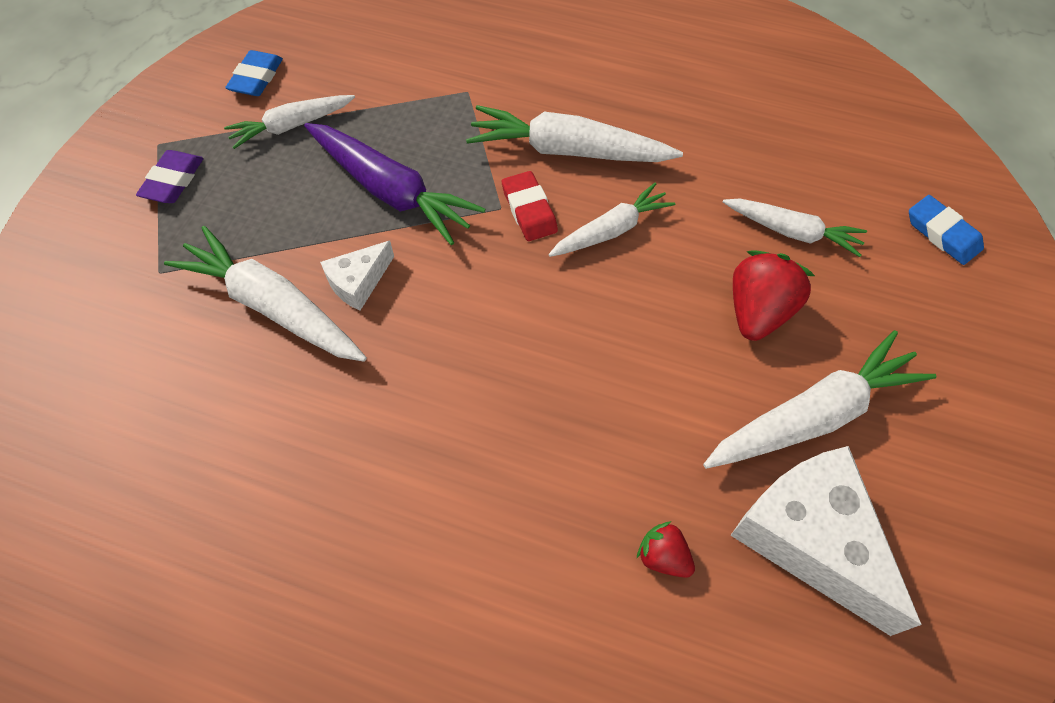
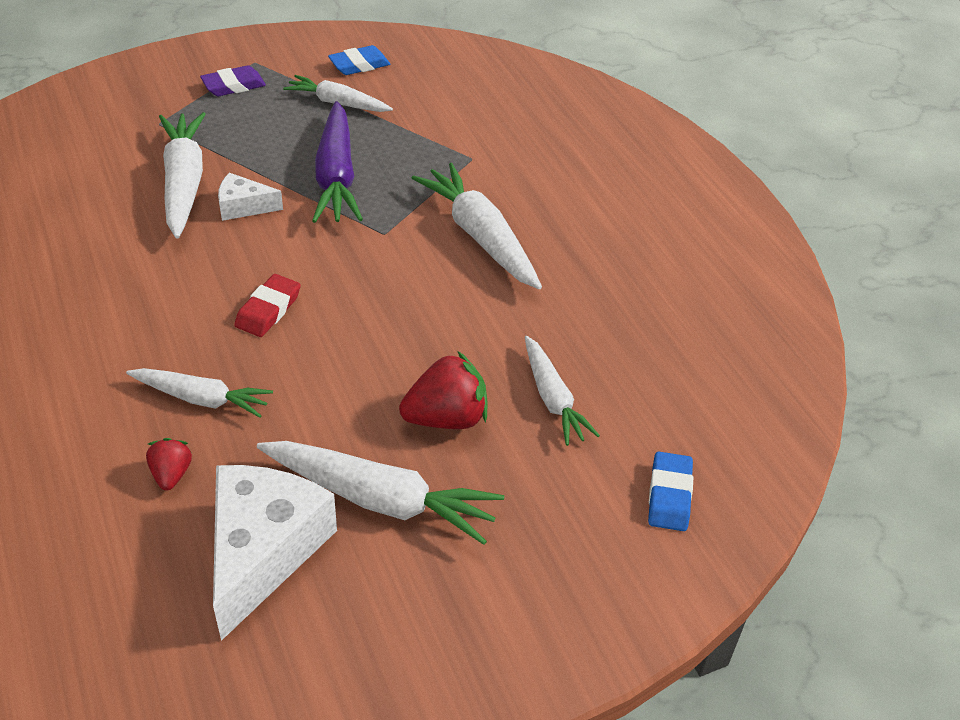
camera: 45 degrees right, 15 degrees down
(529, 210) = (399, 248): red eraser -> red eraser (268, 310)
(611, 230) = (431, 298): white carrot -> white carrot (202, 398)

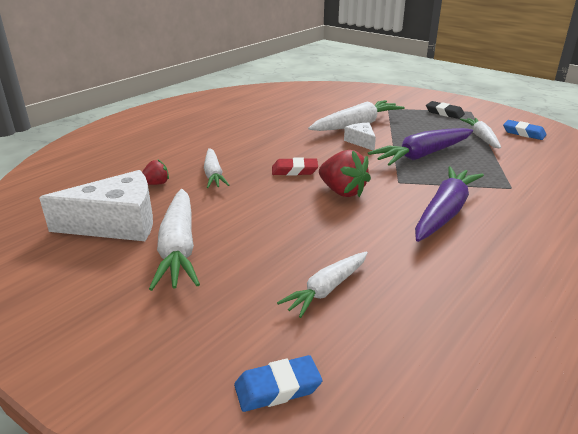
camera: 65 degrees right, 15 degrees down
(233, 86) = (444, 113): purple eraser -> black eraser
(446, 418) = (266, 250): red strawberry -> red strawberry (342, 191)
(480, 236) = (444, 212): white carrot -> purple carrot

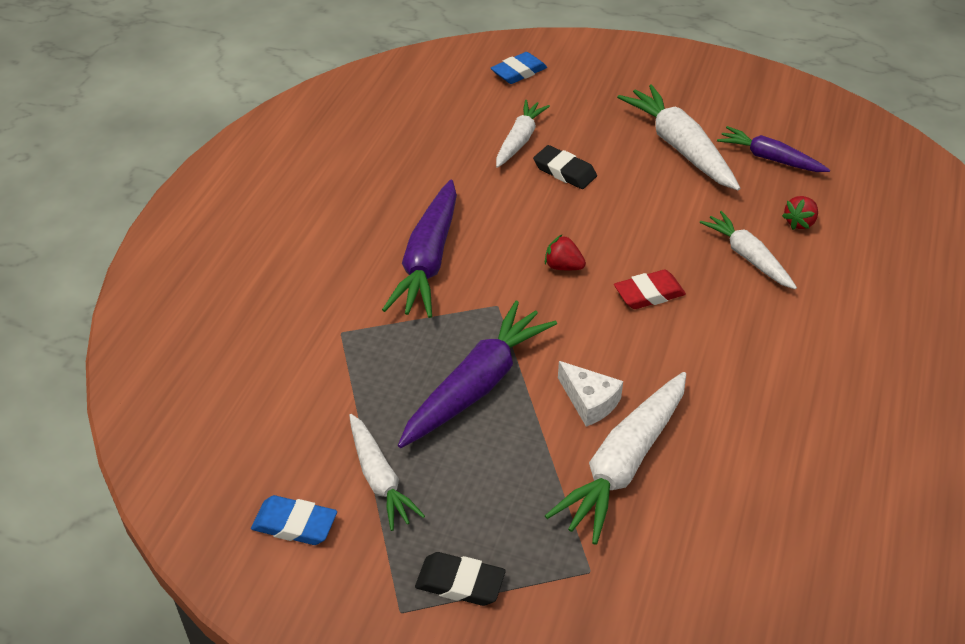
camera: 160 degrees right, 15 degrees up
(117, 224) = (769, 158): white cheese -> purple carrot
(300, 250) = (564, 171): none -> black eraser
(342, 191) = (563, 266): red strawberry -> red strawberry, size x0.56

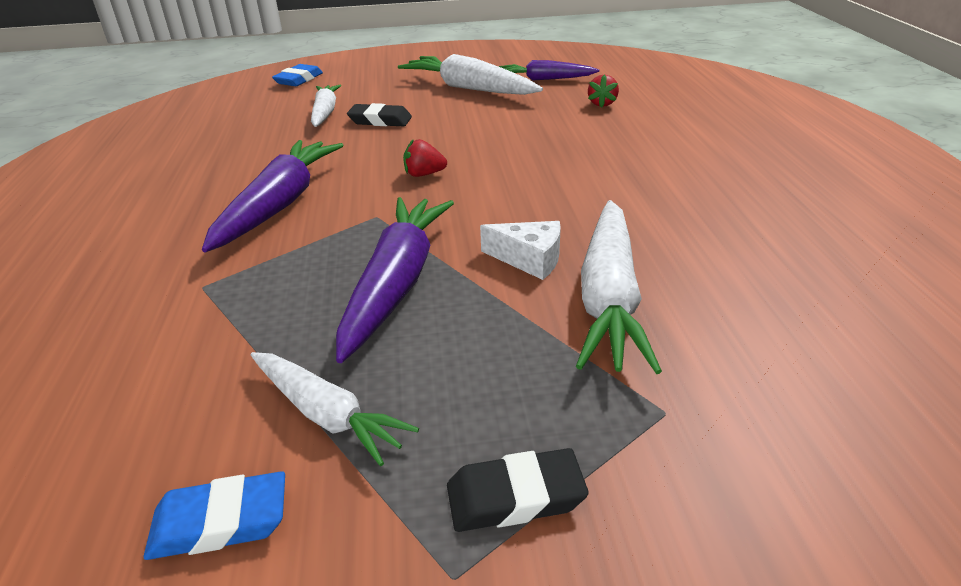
camera: 25 degrees left, 10 degrees down
(428, 260) = (279, 205): purple carrot -> purple carrot turned 150 degrees counterclockwise
(649, 294) = (519, 171): red eraser -> none
(747, 257) = (581, 130): white carrot -> none

